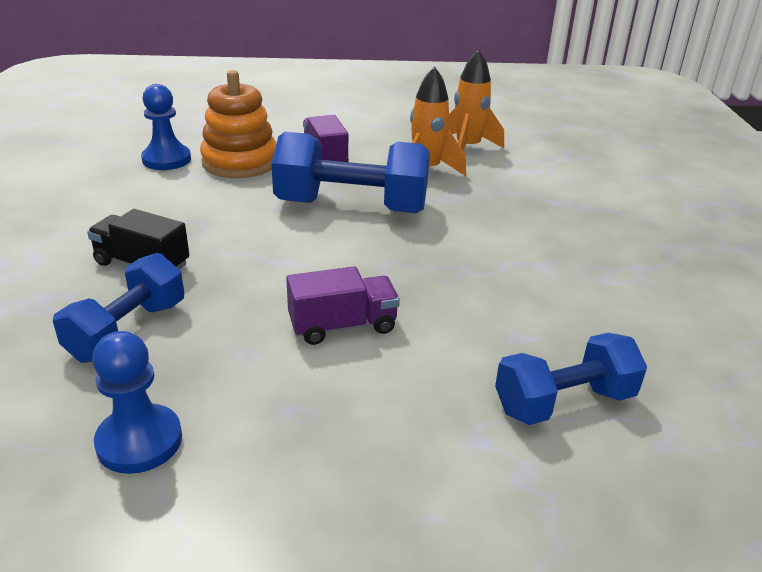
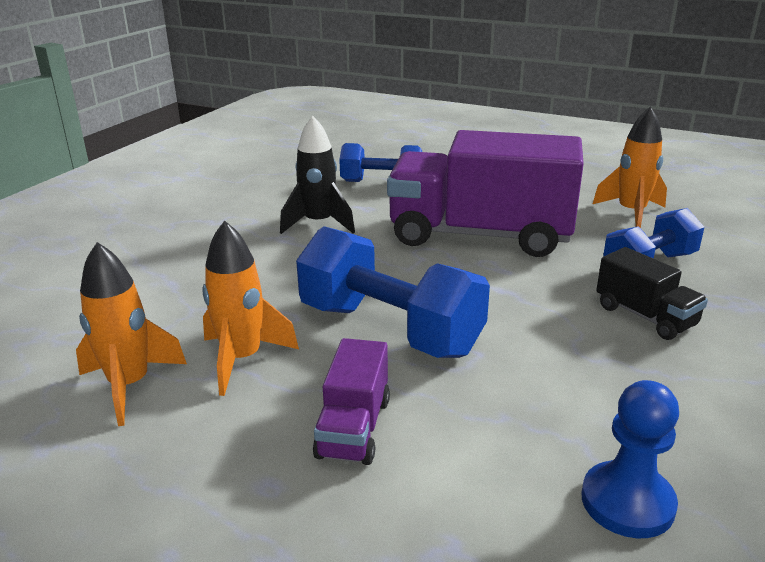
camera: 150 degrees left, 5 degrees down
(139, 441) = (631, 213): blue pawn -> orange rocket
(240, 162) = (496, 455): orange stacking toy -> none
(342, 326) = (480, 235): purple truck -> purple truck, size x2.21
(535, 293) = (319, 224): none -> black rocket

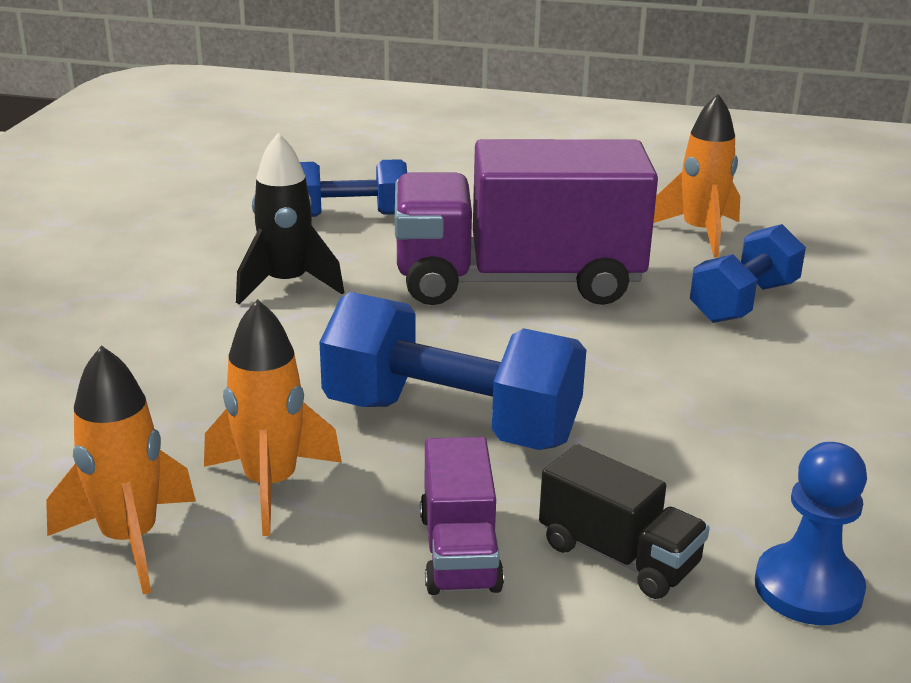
camera: 15 degrees left, 0 degrees up
(645, 316) = (759, 368): black truck -> black truck (618, 555)

